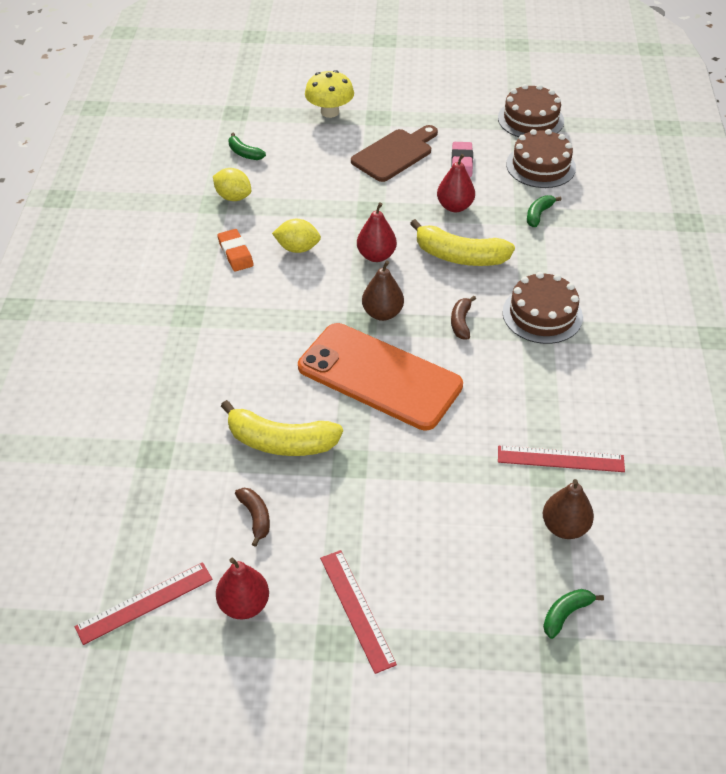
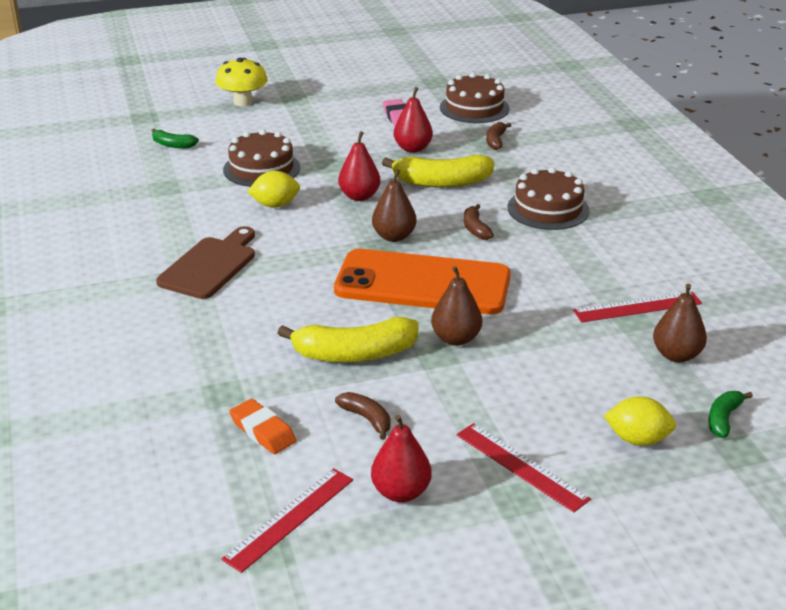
camera: 20 degrees left, 15 degrees down
(233, 197) = (182, 179): yellow lemon -> yellow lemon (637, 439)
(235, 253) = (212, 220): orange eraser -> orange eraser (263, 431)
(375, 449) = (456, 338): none -> brown pear
(394, 154) = (328, 121): brown cutting board -> brown cutting board (210, 265)
(530, 119) = (443, 78): brown cake -> brown cake (261, 168)
(538, 214) = (496, 141): green banana -> brown banana

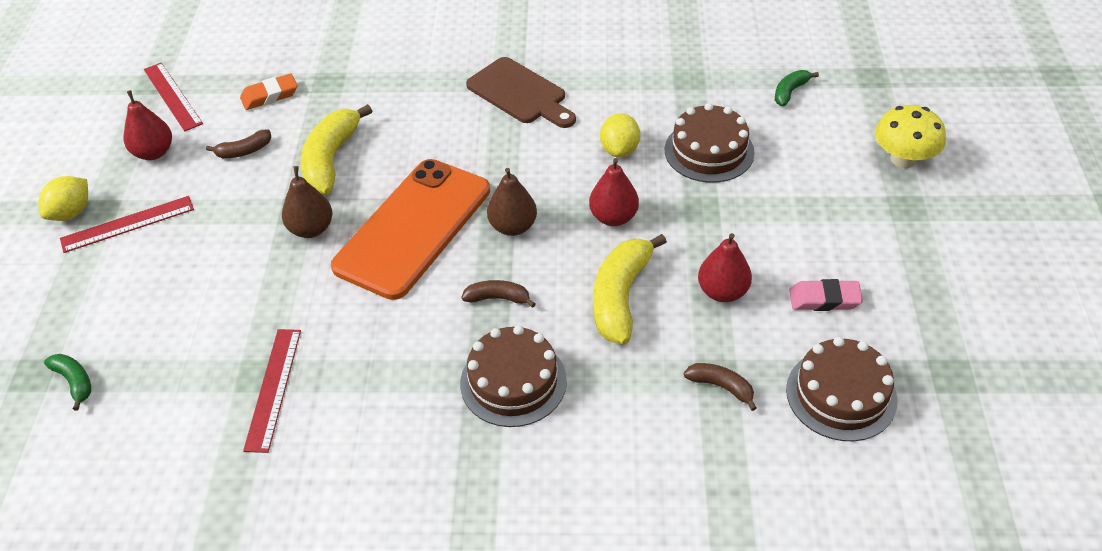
camera: 110 degrees right, 15 degrees up
(637, 439) = (99, 308): yellow lemon -> yellow lemon (71, 212)
(676, 355) = (180, 387): brown pear -> none

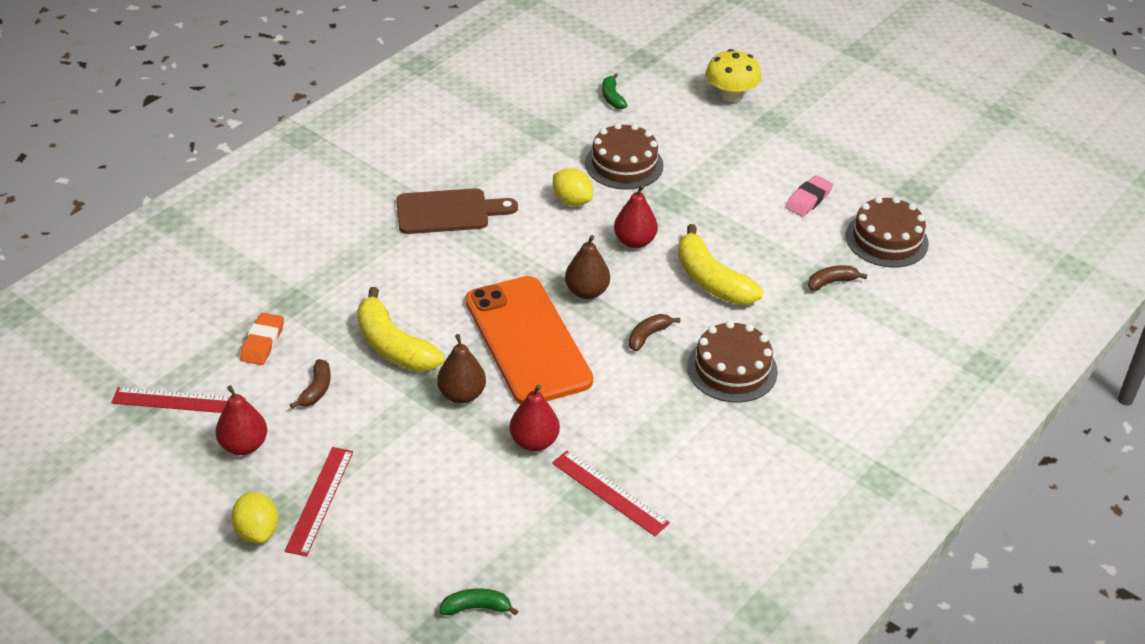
camera: 55 degrees left, 5 degrees down
(722, 292) = (756, 235): red pear -> red pear (534, 441)

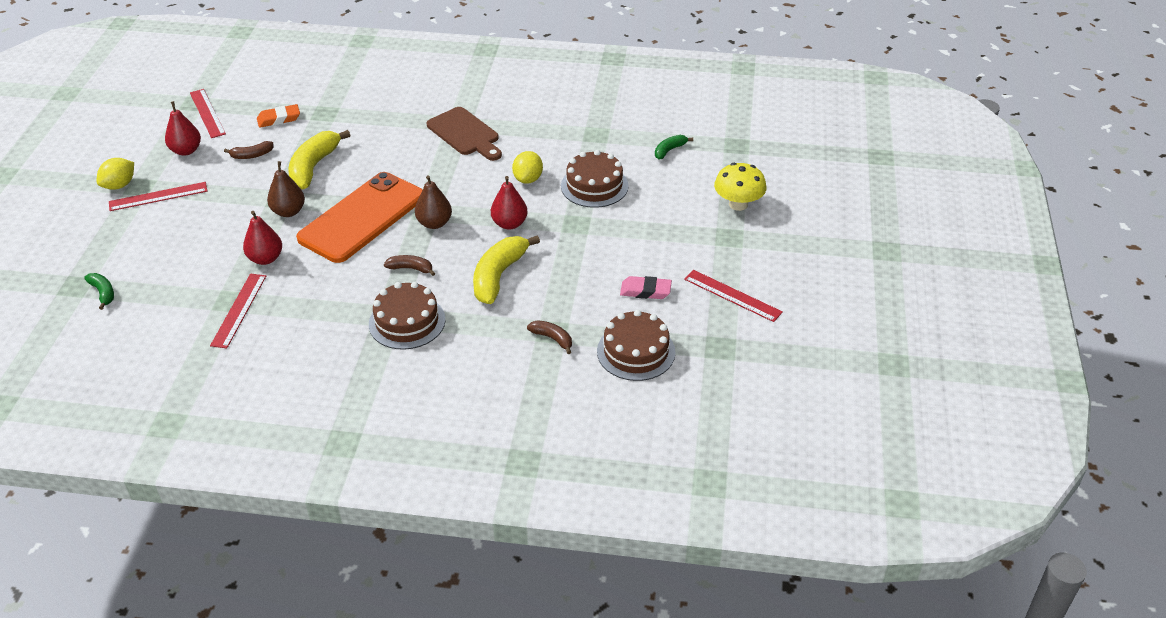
camera: 60 degrees right, 0 degrees up
(854, 154) = (732, 295): none -> red ruler

